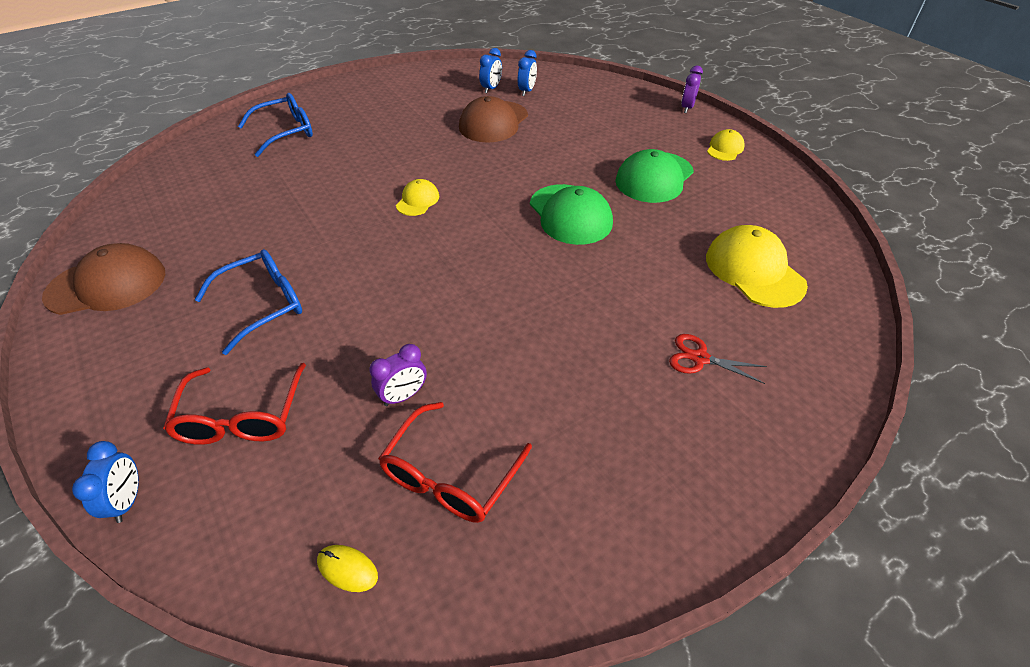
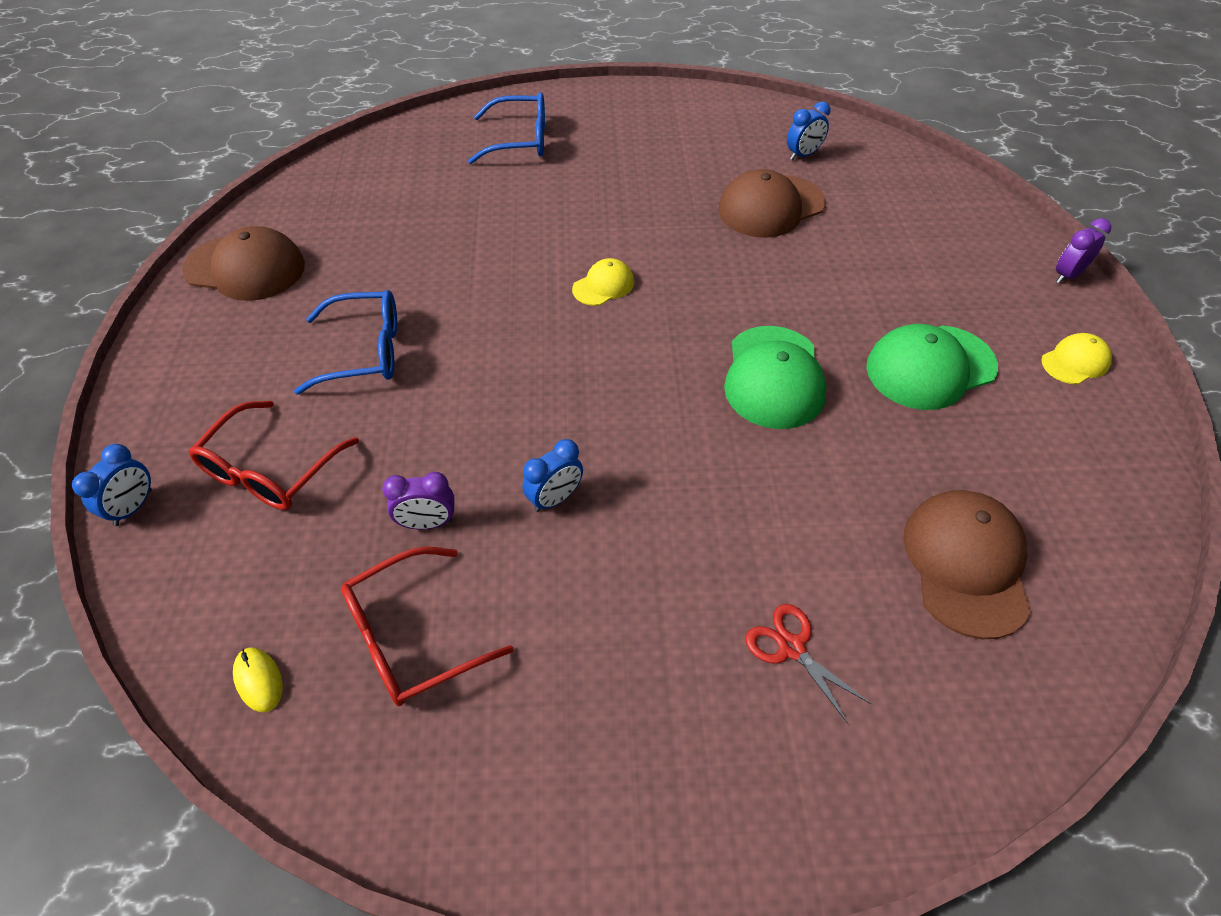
camera: 30 degrees right, 5 degrees up
(527, 91) = (848, 174): blue clock -> blue clock (555, 499)
(754, 270) = (966, 564): yellow cap -> brown cap

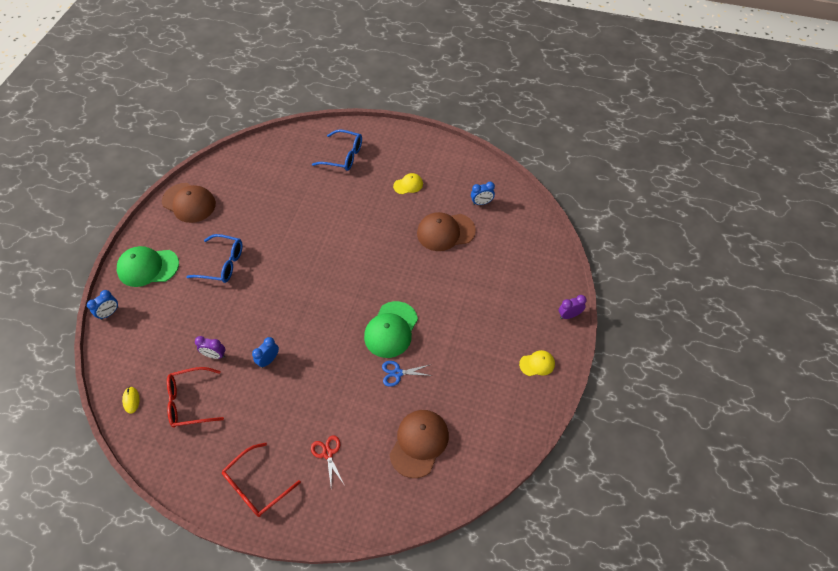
camera: 20 degrees right, 5 degrees up
(271, 469) = (165, 311): red glasses -> red glasses (256, 485)
(555, 499) = (269, 360): blue clock -> blue clock turned 150 degrees clockwise
(603, 285) = (341, 257): yellow cap -> yellow cap (408, 185)
(835, 447) = (397, 373): none -> blue scissors
(930, 367) = (465, 346): green cap -> green cap (148, 267)

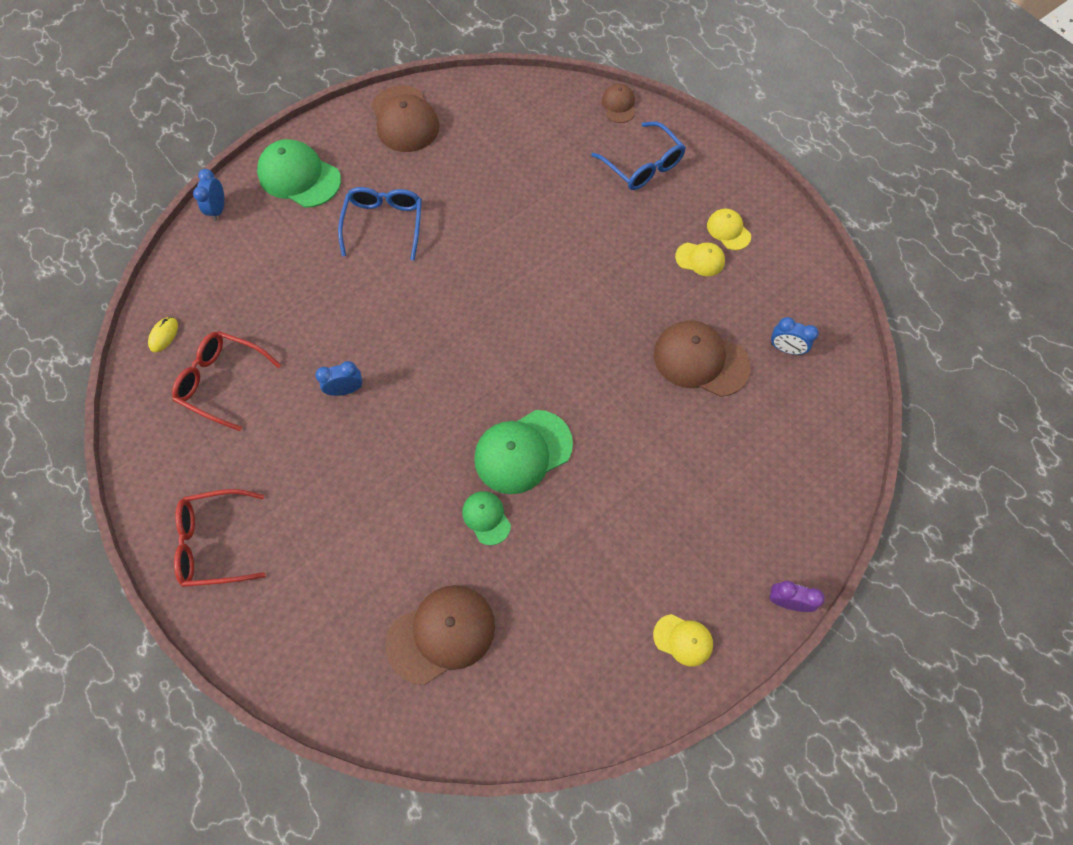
camera: 35 degrees right, 10 degrees up
(109, 313) = (218, 209): blue clock -> blue clock turned 105 degrees clockwise
(215, 355) = (291, 341): purple clock -> none
(222, 264) = (384, 225): blue glasses -> blue glasses turned 135 degrees counterclockwise
(307, 133) = (619, 105): none -> brown cap
(328, 453) = (323, 563): red scissors -> none
(397, 373) = (486, 517): blue scissors -> green cap
(411, 163) = (728, 230): none -> yellow cap

